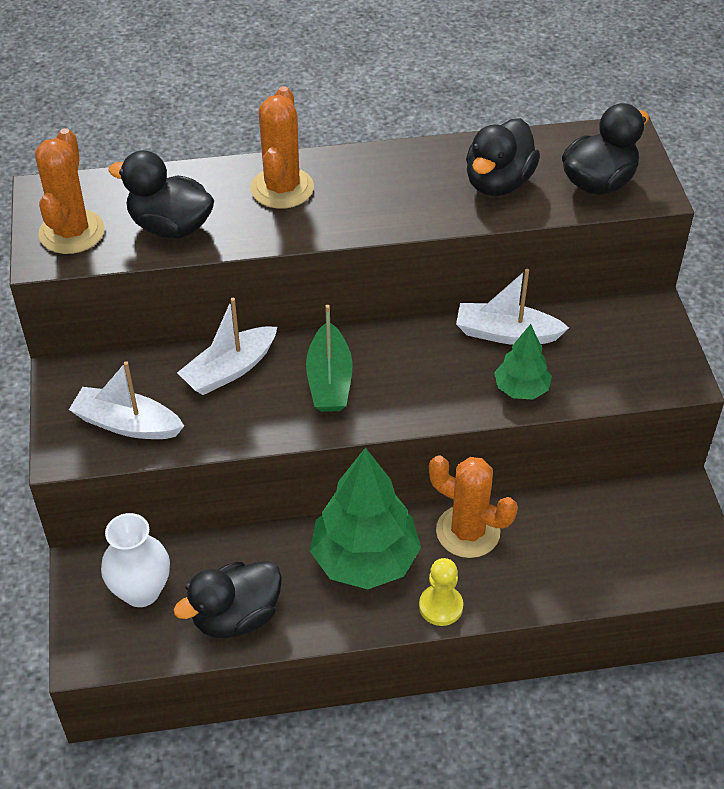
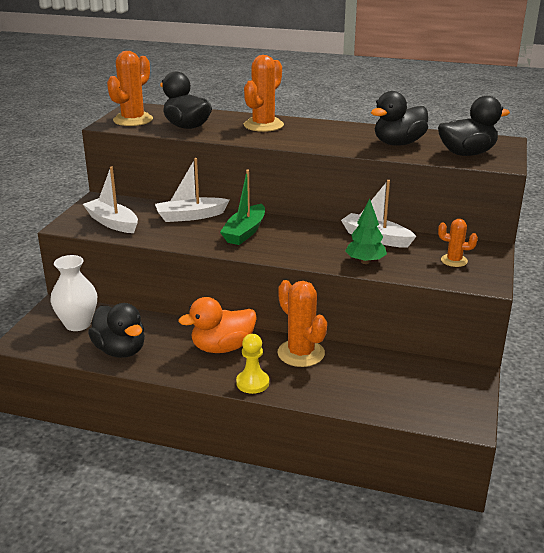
camera: 25 degrees right, 20 degrees down
(236, 616) = (120, 350): black duck -> black duck turned 120 degrees counterclockwise
(365, 559) = (222, 347): green tree -> orange duck
(624, 349) = (454, 261): none -> orange cactus

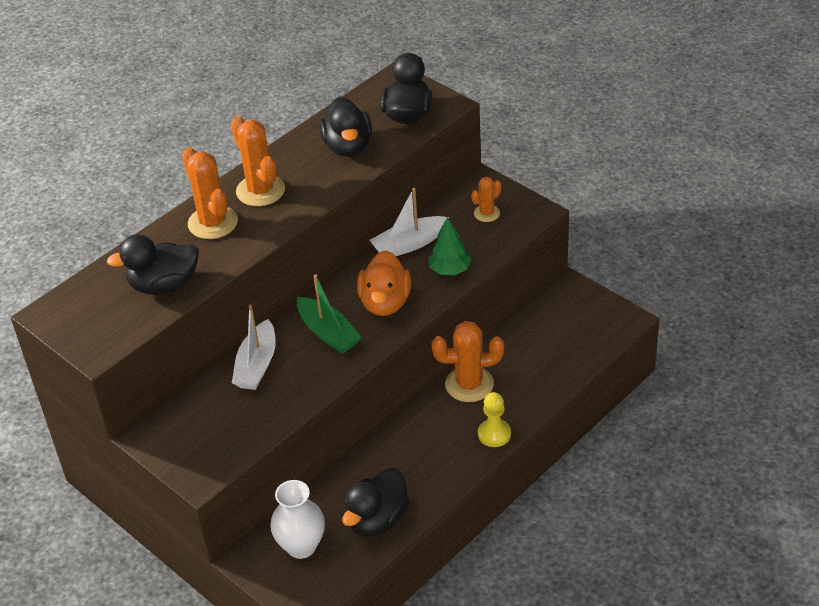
camera: 60 degrees left, 15 degrees up
(112, 223) = (224, 436): white boat -> none
(120, 350) = (377, 520): black duck -> black duck turned 135 degrees clockwise
(133, 120) = (98, 326): orange cactus -> orange cactus (260, 191)
(222, 347) = (423, 438): orange duck -> orange duck (385, 303)

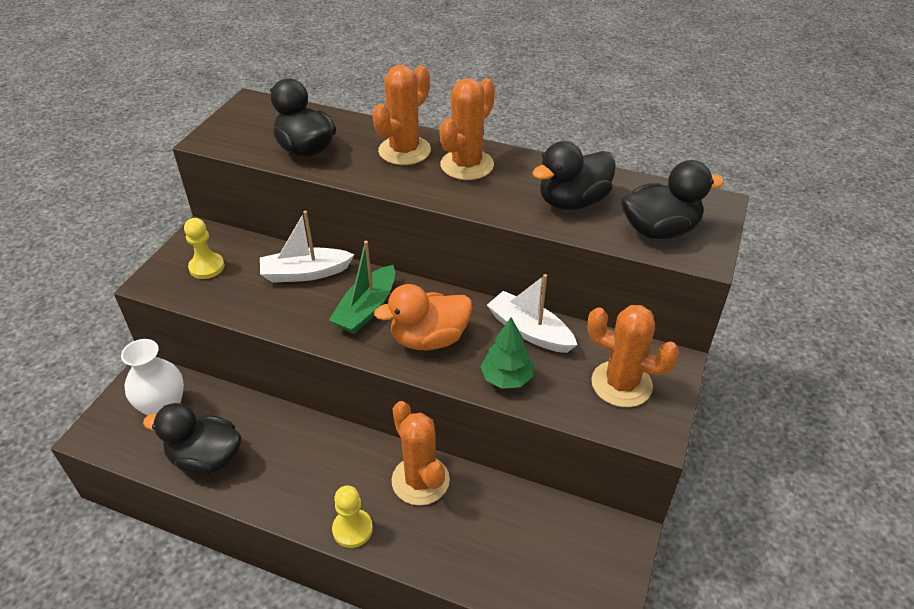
camera: 65 degrees right, 0 degrees up
(203, 434) = (207, 267): none -> yellow pawn
(486, 213) = (621, 384): orange cactus -> orange cactus, size x1.77

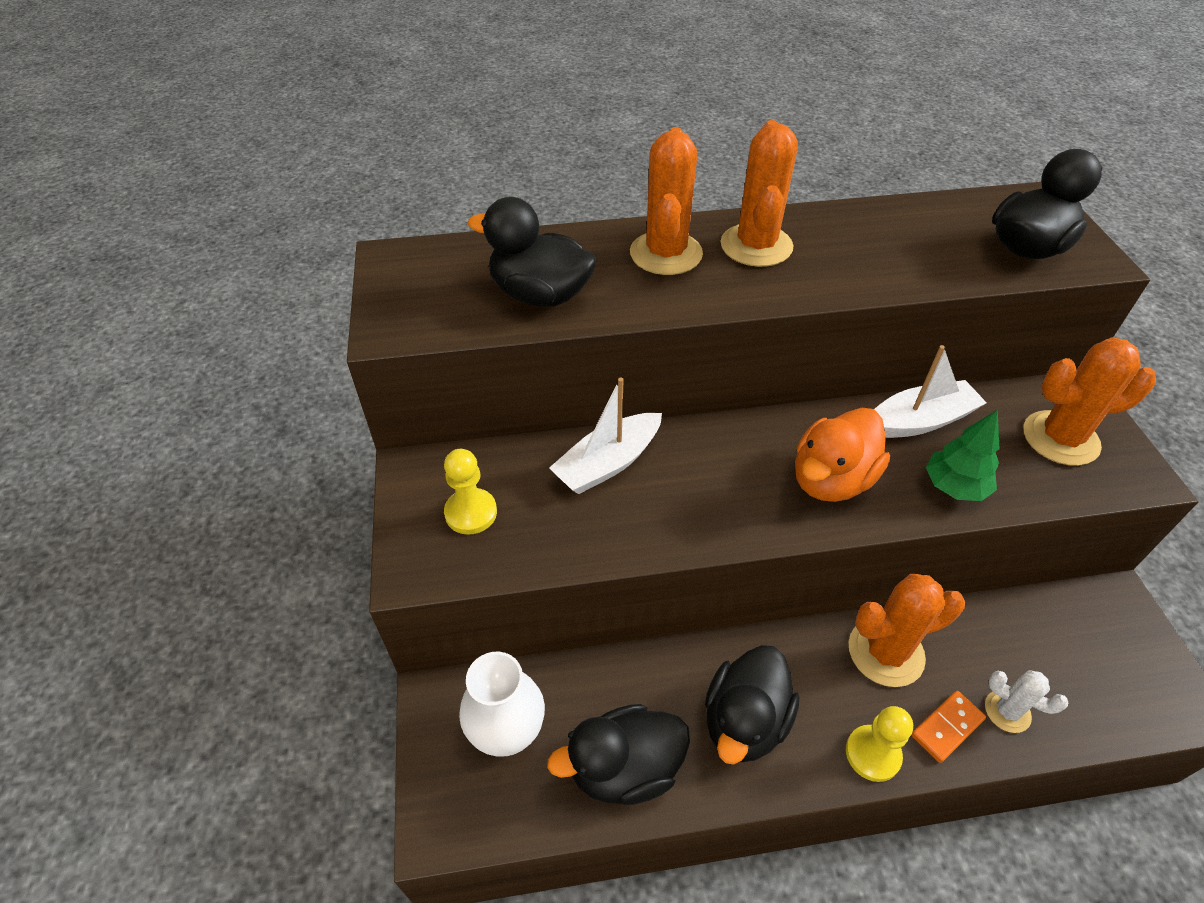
camera: 30 degrees left, 5 degrees up
(366, 309) = (726, 476): green boat -> none
(415, 541) = (947, 727): none -> orange domino
(420, 480) = (886, 652): orange cactus -> orange cactus turned 45 degrees counterclockwise
(465, 555) = (1007, 711): none -> white cactus
(529, 331) = (919, 421): white boat -> white boat turned 150 degrees clockwise
(572, 202) = (913, 248): black duck -> black duck (744, 721)

